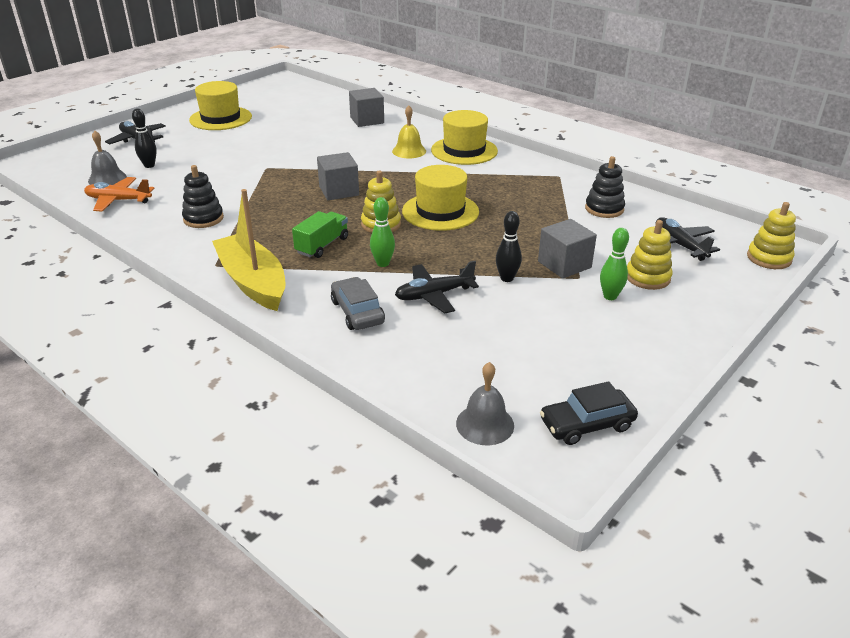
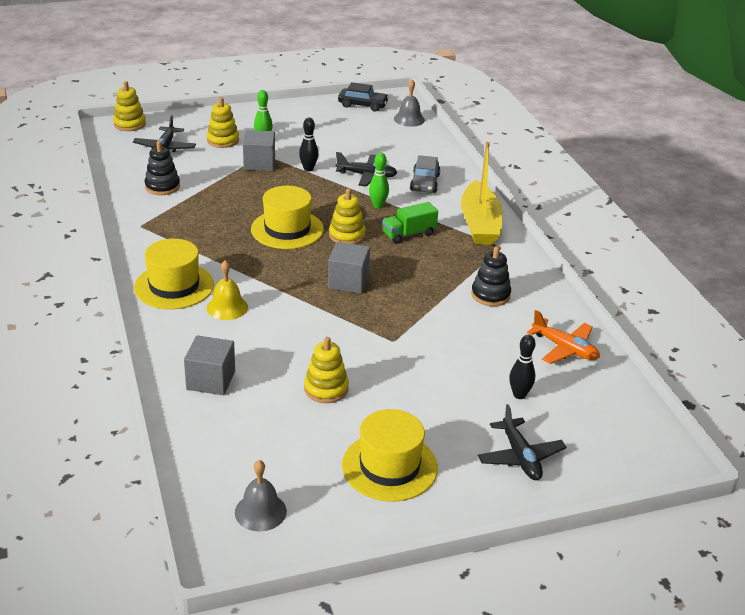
camera: 150 degrees left, 0 degrees up
(107, 178) = (572, 389): grey bell -> grey bell (260, 511)
(290, 135) = (326, 389): none -> yellow stacking toy

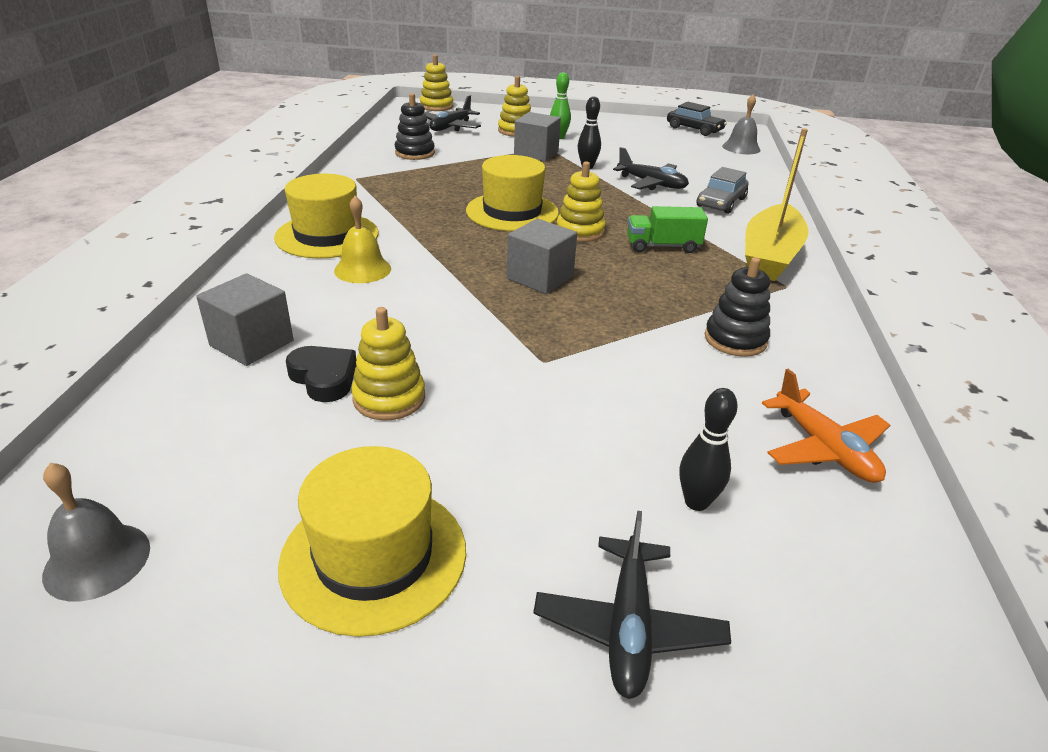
camera: 25 degrees right, 0 degrees up
(277, 388) = (324, 378): none -> black heart
(378, 205) = (643, 212): green bowling pin -> none

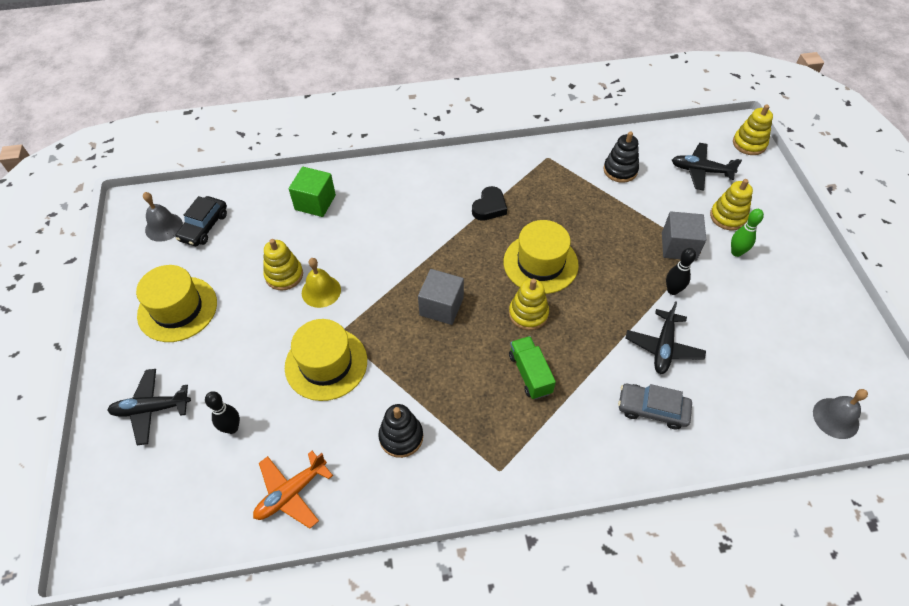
camera: 75 degrees right, 20 degrees up
(252, 343) = (315, 202): grey cube -> green cube
(324, 378) = (294, 243): black heart -> black heart (489, 207)
(327, 235) = (448, 180): yellow hat -> yellow hat (326, 364)
(362, 269) = (411, 214): yellow bell -> yellow bell (321, 291)
(694, 129) = (865, 365): black car -> black car (204, 226)
(770, 256) = (552, 456): yellow boat -> none

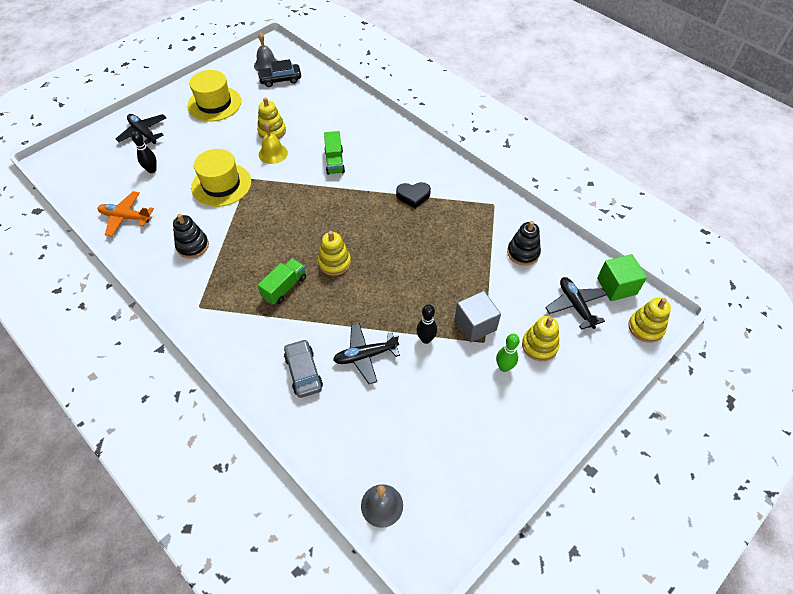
camera: 55 degrees right, 0 degrees up
(315, 202) = (340, 113): green cube -> green cube (616, 286)
(385, 243) = (334, 161): none -> green truck
(441, 306) = (305, 215): grey cube -> none
(540, 263) = (385, 248): yellow hat -> none

